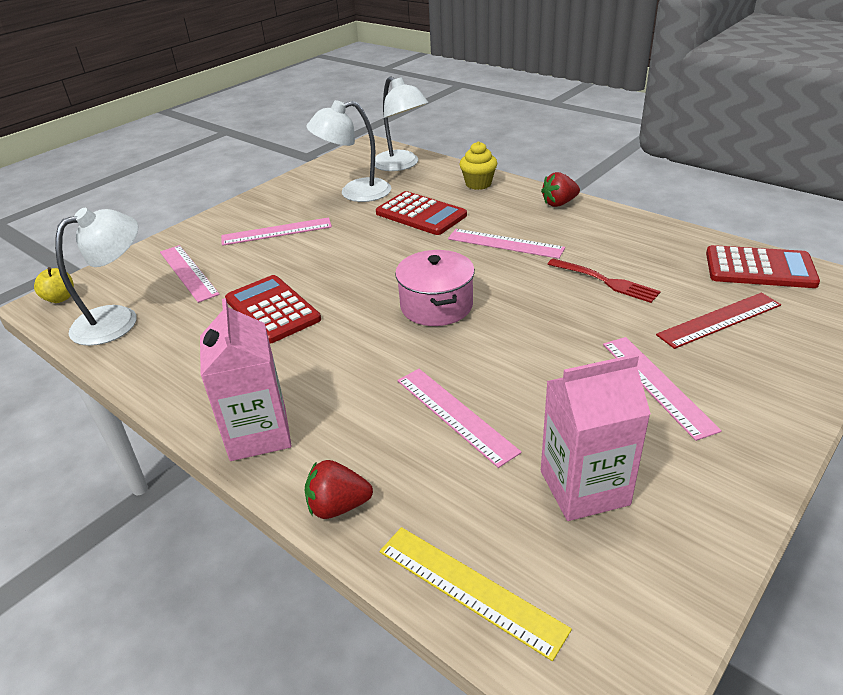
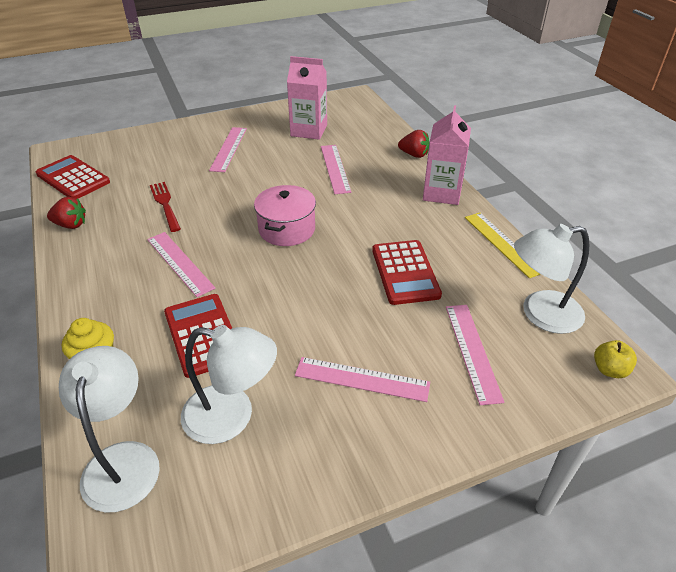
camera: 155 degrees left, 5 degrees up
(469, 589) = (378, 122): yellow ruler -> yellow ruler (503, 243)
(559, 203) = (77, 289): red strawberry -> red strawberry (71, 225)
(719, 320) = (150, 162): red ruler -> none

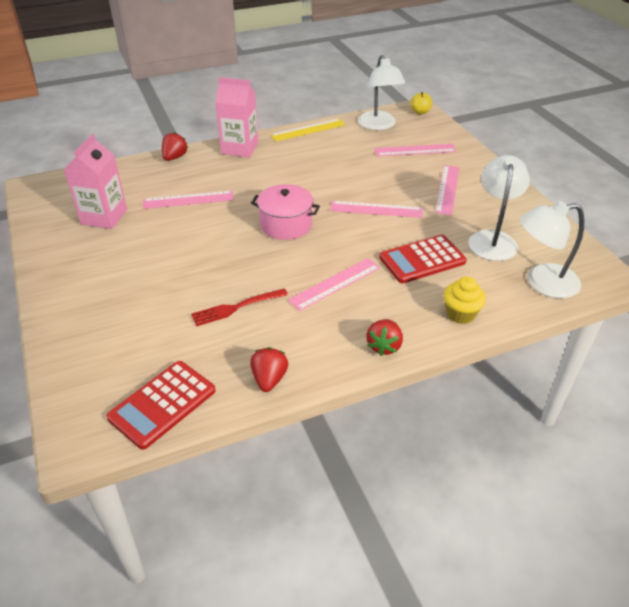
camera: 90 degrees left, 0 degrees up
(76, 294) = (384, 346): none -> red strawberry
(229, 149) = (126, 272): pink ruler -> pink ruler (376, 209)
(405, 272) = (342, 169): red calculator -> none

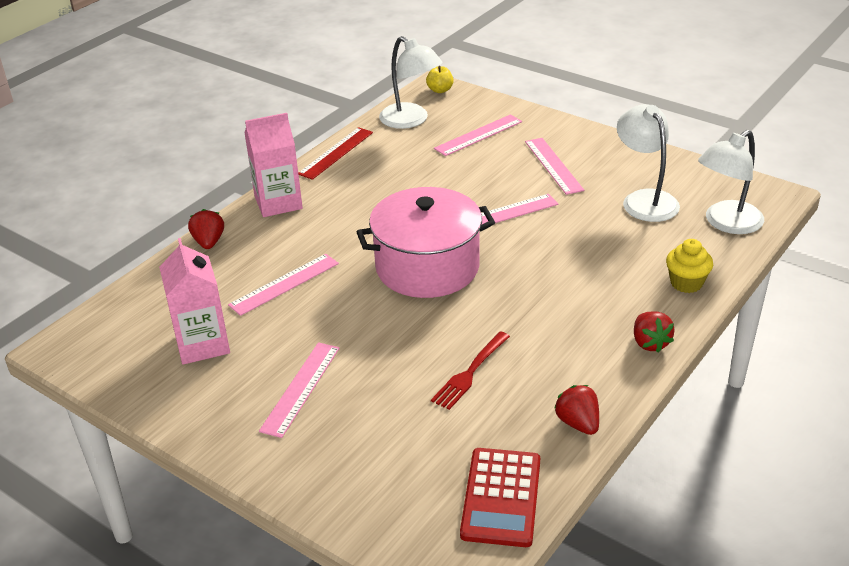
camera: 30 degrees left, 5 degrees down
(286, 225) = (427, 267): pink pot -> pink pot, size x1.58
(308, 130) = (336, 153): yellow ruler -> red ruler
(335, 284) = (543, 305): pink ruler -> pink ruler (301, 388)
(422, 260) = (601, 246): red calculator -> none

